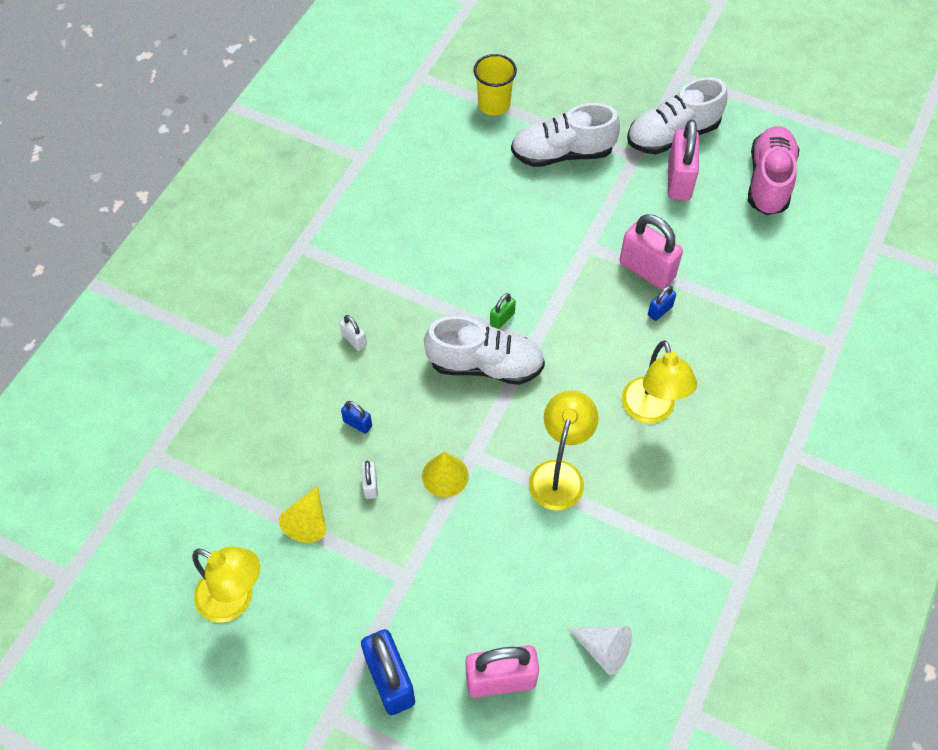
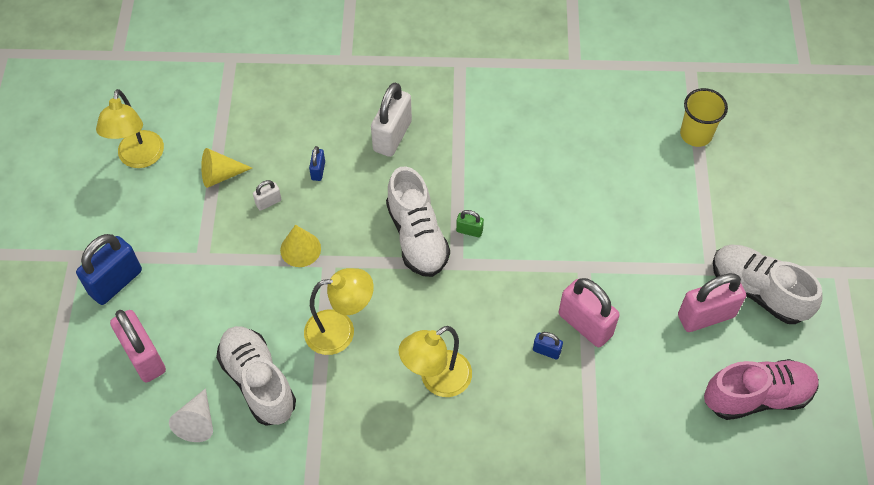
camera: 65 degrees right, 0 degrees up
(354, 340) = (392, 136): white padlock -> white padlock, size x2.10
(562, 153) = (675, 208): white shoe -> white shoe (258, 381)
(647, 270) = (585, 324): pink padlock -> pink padlock turned 60 degrees counterclockwise

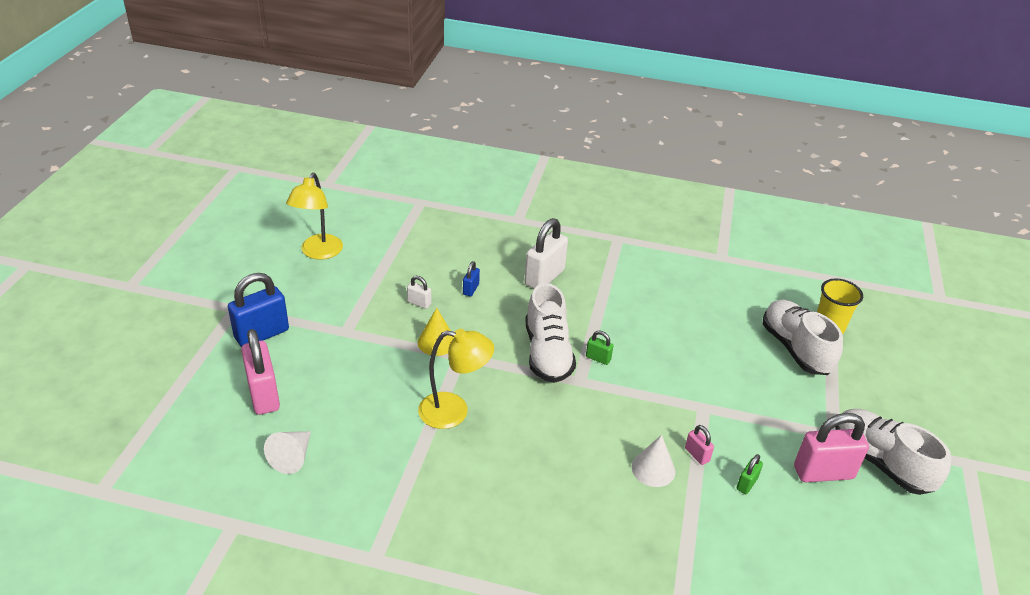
camera: 10 degrees right, 20 degrees down
(220, 175) = (383, 276): yellow cone -> none
(258, 381) = (362, 436): white shoe -> white shoe (795, 349)
(268, 202) = (419, 303): white padlock -> white padlock turned 45 degrees clockwise
(437, 380) = (537, 471): yellow lamp -> none
(546, 351) = (653, 469): blue padlock -> white cone
(585, 324) = (697, 455): pink padlock -> pink padlock, size x0.48
(636, 346) = (746, 484): none -> green padlock
(757, 396) = (872, 556): pink shoe -> none

